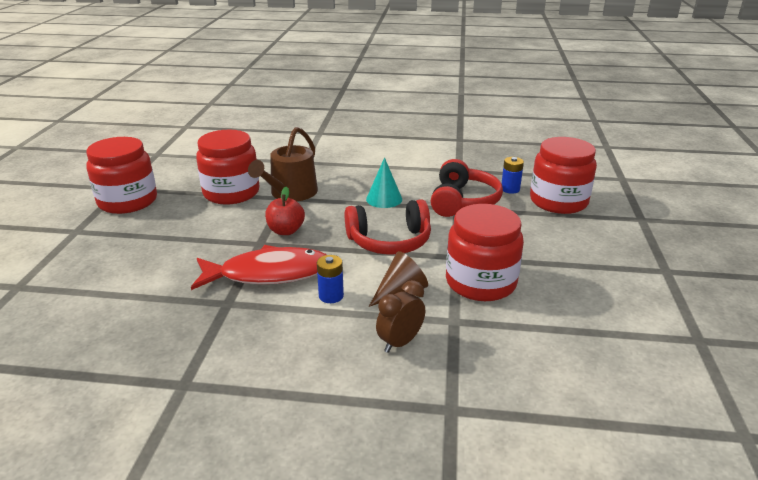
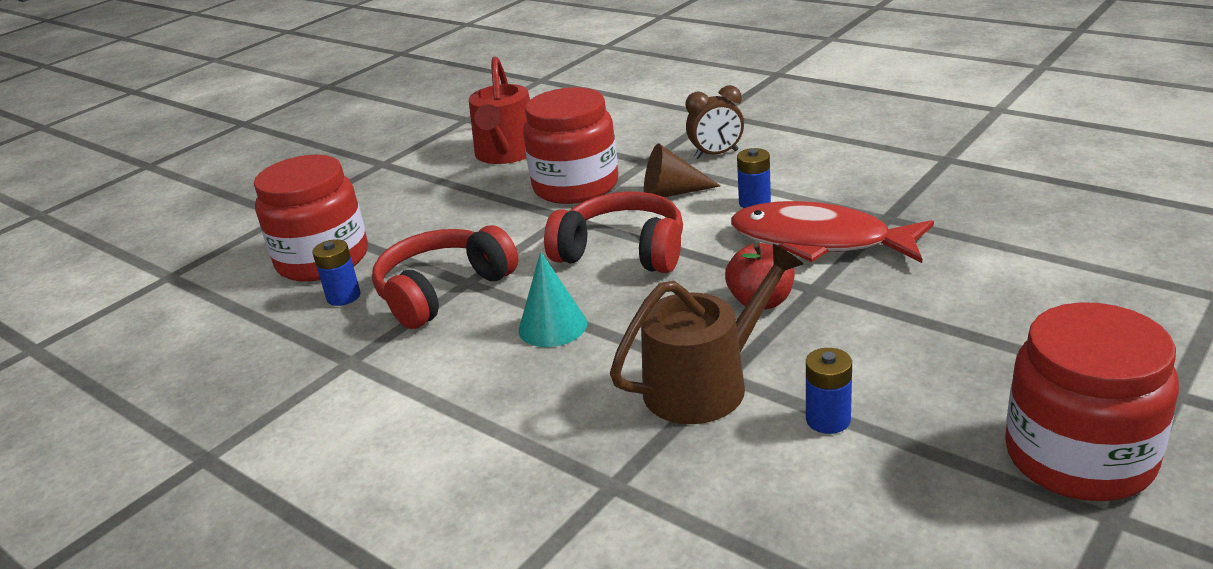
camera: 145 degrees left, 0 degrees up
(231, 193) = (828, 420): red jar -> blue battery
(584, 303) = (507, 153): none -> red watering can

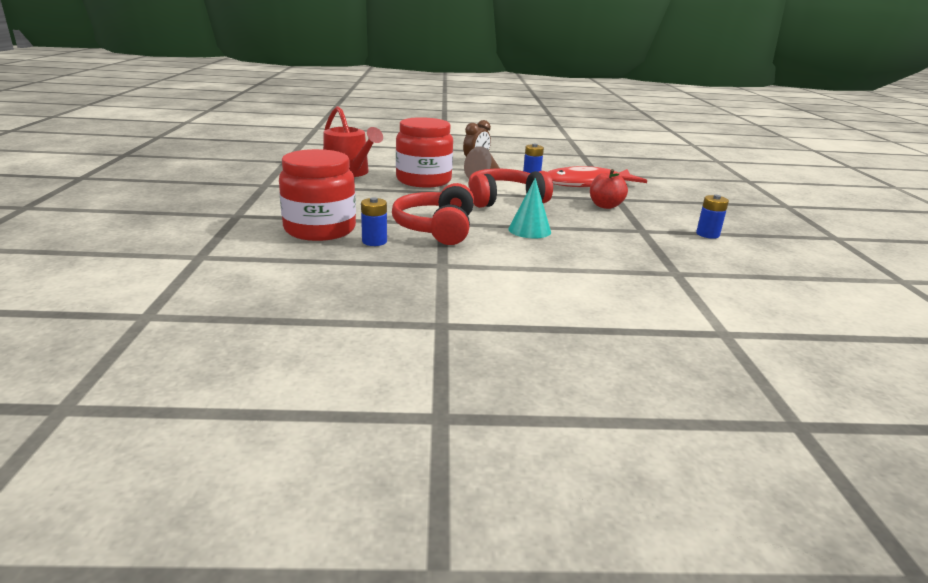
camera: 45 degrees left, 5 degrees down
(705, 384) = (641, 234): brown watering can -> none
(1079, 457) = (797, 226): red jar -> none

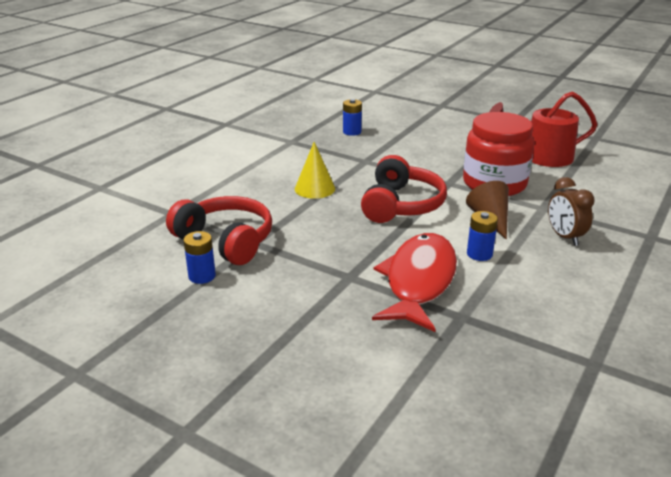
camera: 125 degrees right, 5 degrees up
(320, 229) = (390, 122): red jar -> none
(436, 228) = (355, 155): red headphones -> red headphones (226, 241)
(529, 230) = (314, 188): turquoise cone -> yellow cone
(605, 206) = (334, 255): red apple -> none

